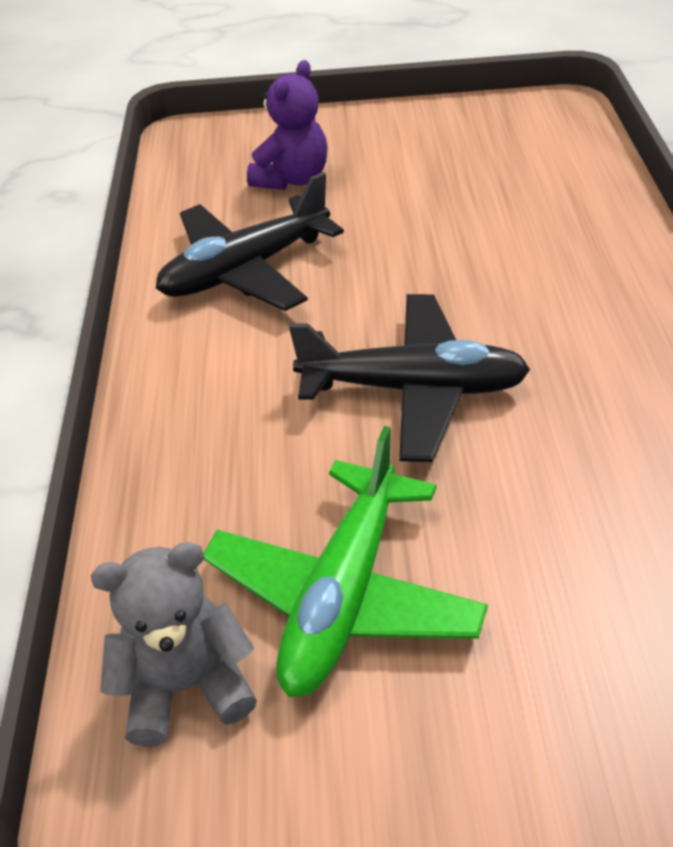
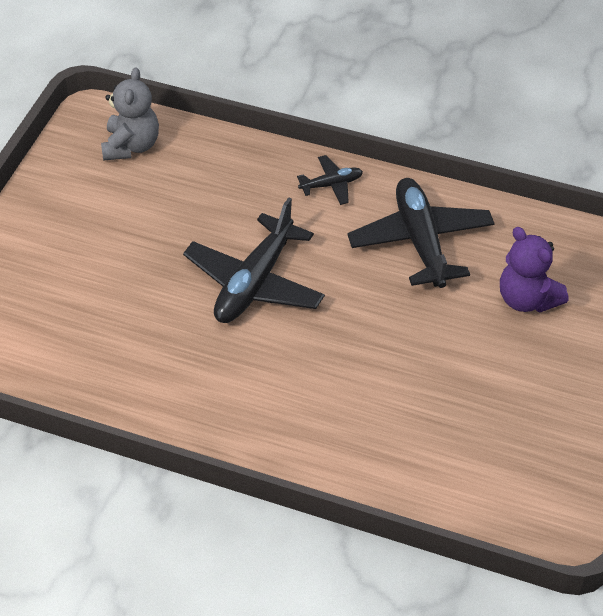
camera: 110 degrees right, 5 degrees up
(177, 377) = (331, 185): none -> black plane
(343, 594) = (139, 207): green plane -> none

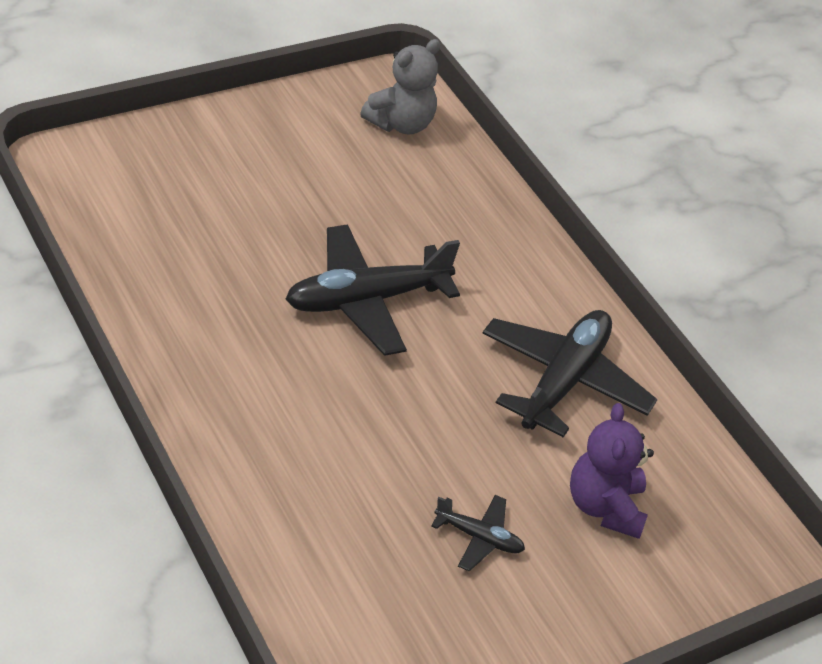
camera: 35 degrees right, 5 degrees down
(331, 185) = (539, 276): black plane -> black plane (479, 537)

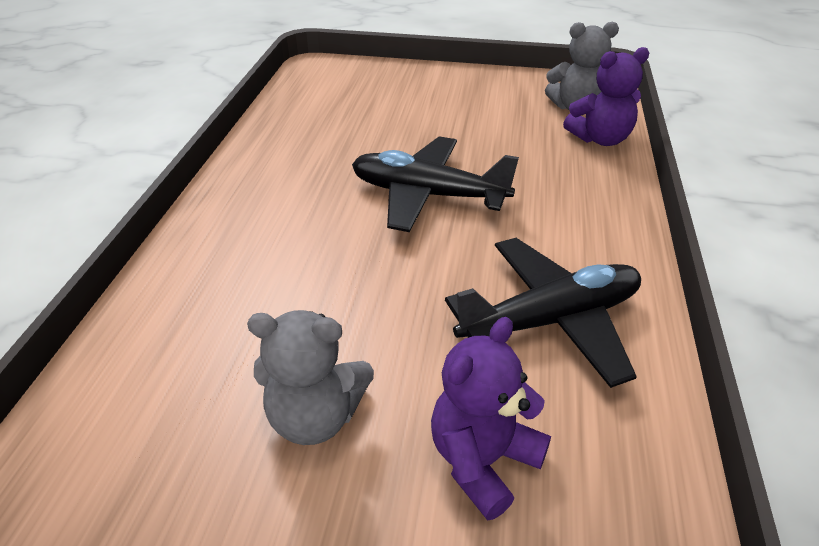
camera: 45 degrees right, 5 degrees down
(455, 162) = (600, 139): none -> purple teddy bear
(479, 537) = (315, 417): black plane -> grey teddy bear

